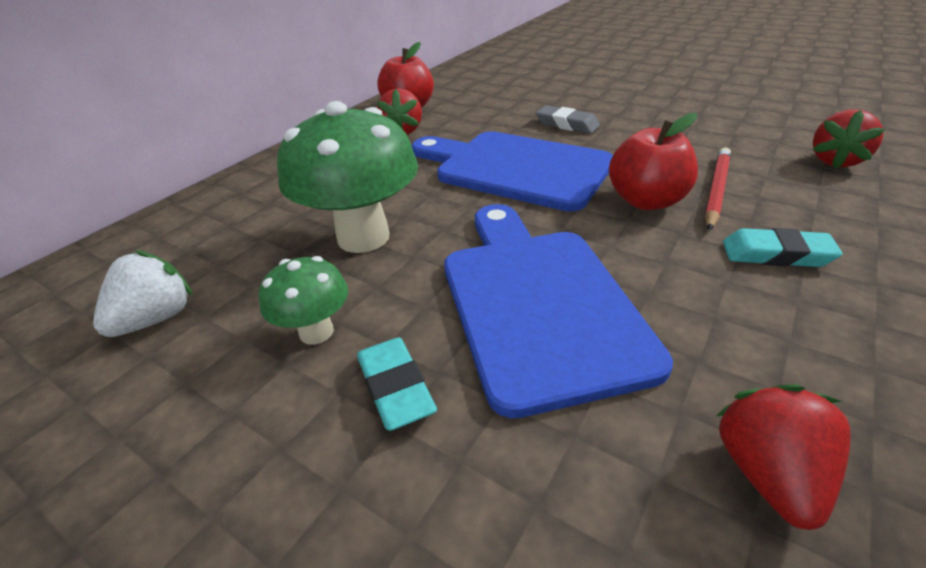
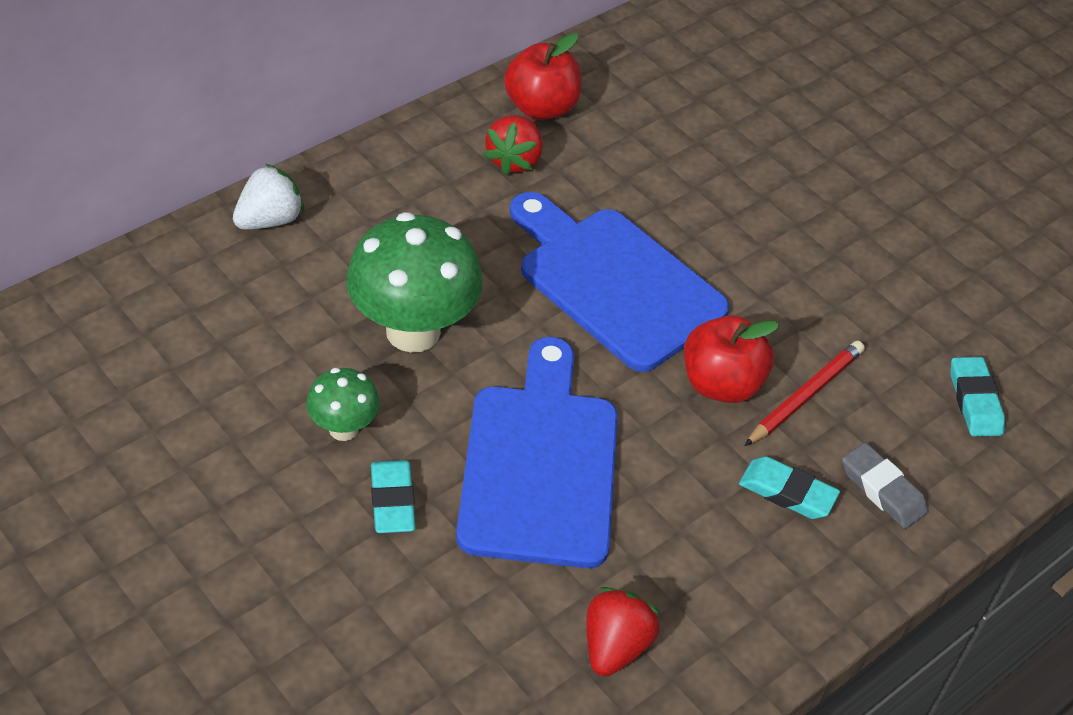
camera: 10 degrees right, 10 degrees up
(156, 318) = (210, 366): white strawberry -> white strawberry (269, 220)
(567, 124) = (722, 222): grey eraser -> grey eraser (882, 490)
(835, 161) = (974, 401): red strawberry -> turquoise eraser

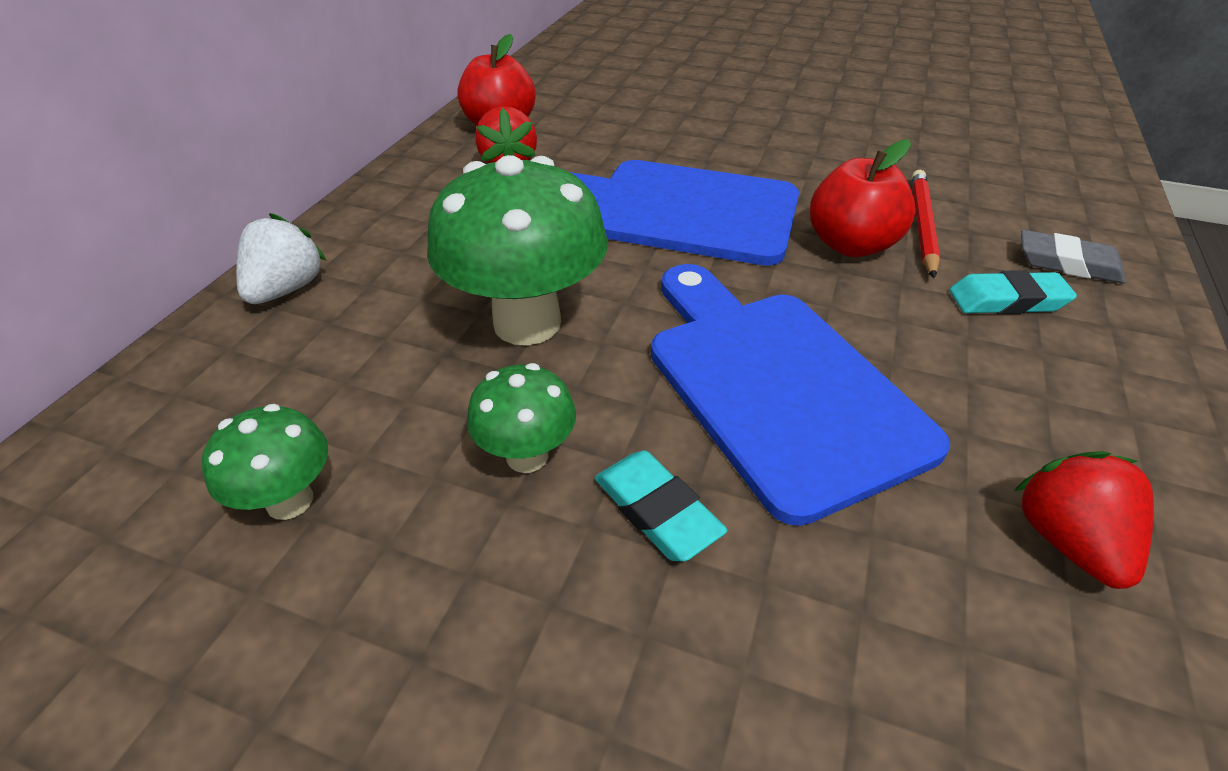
camera: 25 degrees left, 5 degrees down
(196, 386) = (290, 501): none -> green mushroom
(974, 401) = (1034, 179): turquoise eraser -> none

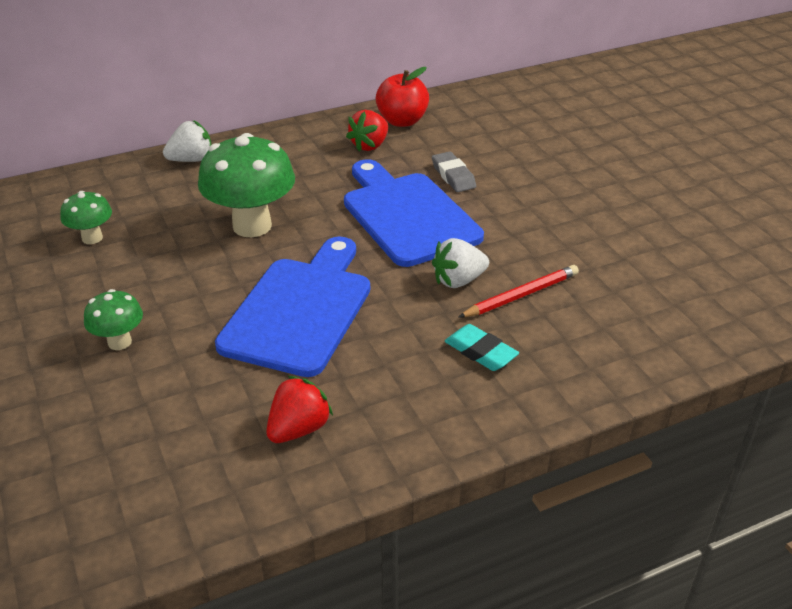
camera: 45 degrees right, 5 degrees down
(527, 456) = (174, 272): green mushroom -> green mushroom (119, 342)
(657, 510) = (184, 317): turquoise eraser -> none
(851, 245) = (458, 280): red apple -> white strawberry
(1067, 264) = (559, 361): grey eraser -> grey eraser (453, 176)

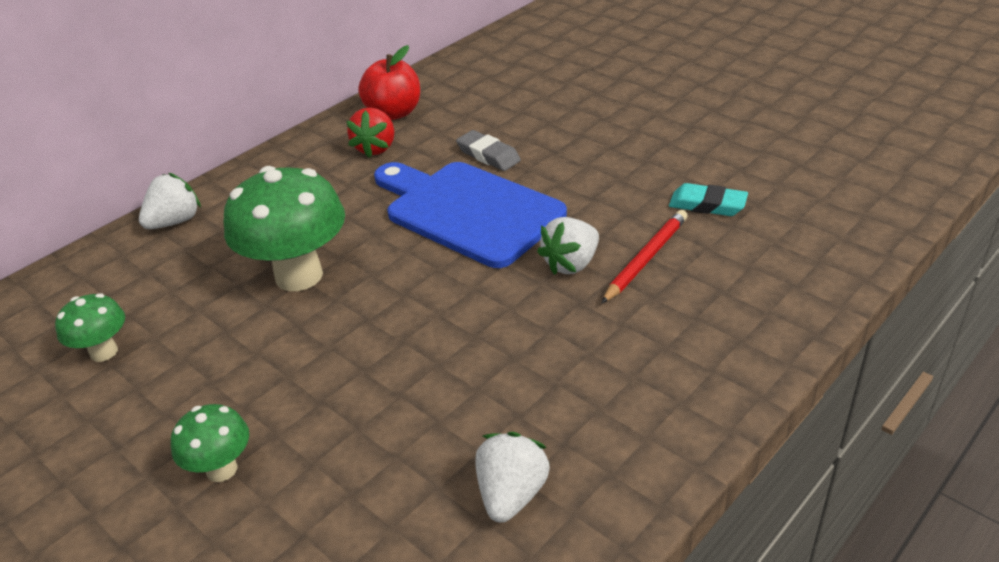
camera: 20 degrees left, 0 degrees up
(298, 429) = (511, 494): red strawberry -> white strawberry
(300, 310) = (419, 354): blue cutting board -> none
(480, 352) = (648, 333): turquoise eraser -> turquoise eraser (707, 205)

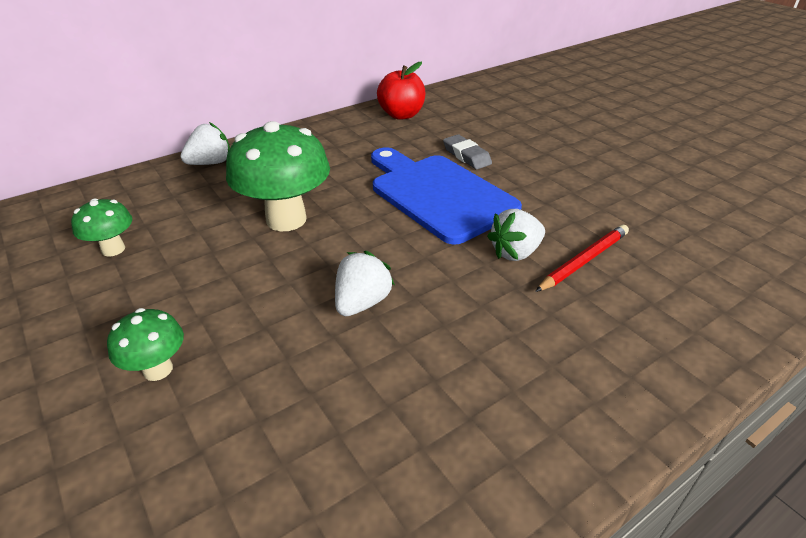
camera: 10 degrees right, 0 degrees up
(376, 148) = (379, 137): red strawberry -> none
(511, 494) = (406, 459): white strawberry -> white strawberry (362, 303)
(707, 205) = (648, 225): turquoise eraser -> none

